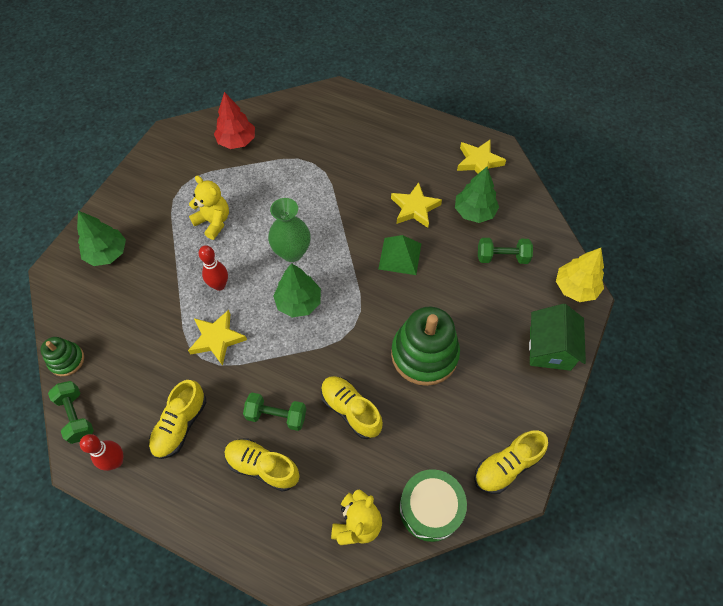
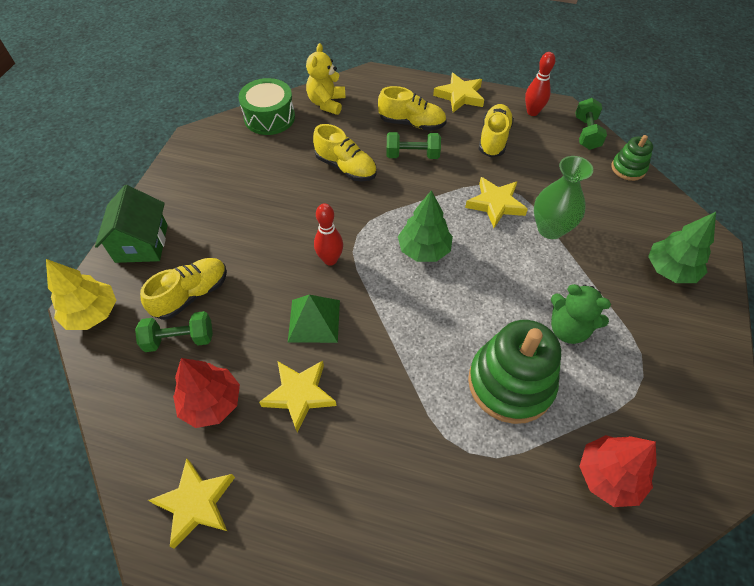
camera: 170 degrees right, 5 degrees down
(76, 416) = (586, 133): green dumbbell -> green dumbbell turned 45 degrees clockwise
(188, 507) = (460, 96): none -> yellow star
(213, 222) = (568, 329): yellow teddy bear -> green teddy bear
(219, 285) = (520, 254): red bowling pin -> red bowling pin (330, 260)
(292, 252) = (451, 304): green vase -> green vase (550, 229)
(424, 354) = (278, 220): green stacking toy -> green stacking toy (510, 383)
(474, 212) = (211, 402): green tree -> red tree
(506, 466) = (203, 149): yellow shoe -> yellow shoe (191, 295)

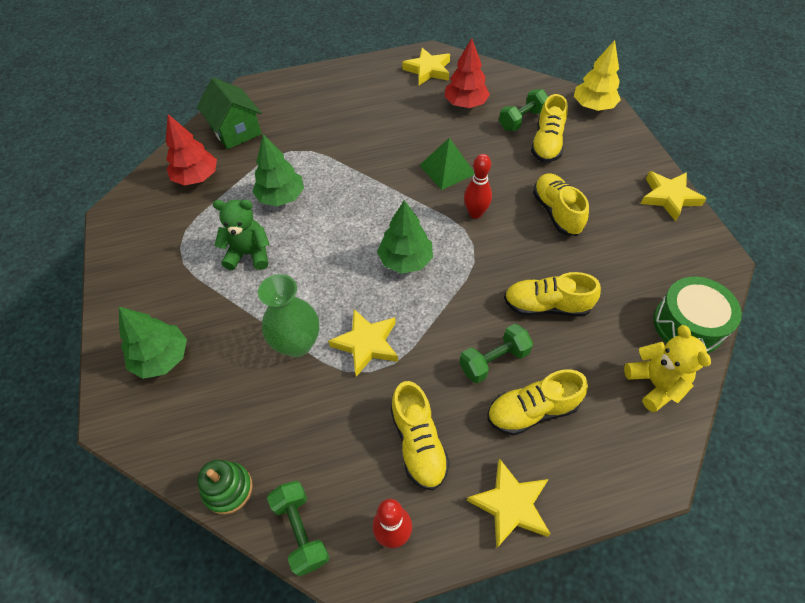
camera: 150 degrees right, 0 degrees up
(142, 243) = (626, 155): green house -> green house (236, 131)
(263, 225) = (556, 212): none -> yellow shoe
(299, 394) = (417, 130): yellow star -> yellow star (669, 197)
(510, 383) = (281, 197): green stacking toy -> green tree

